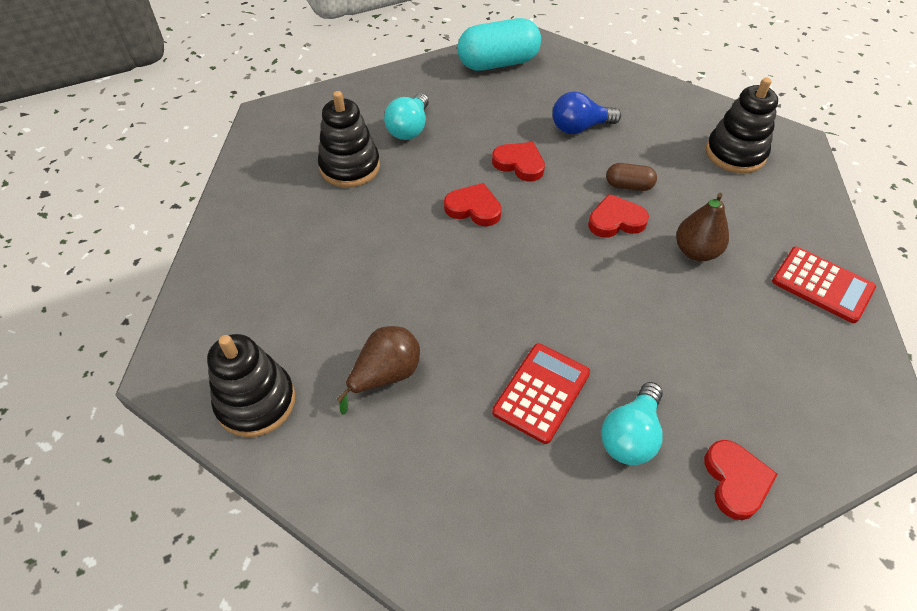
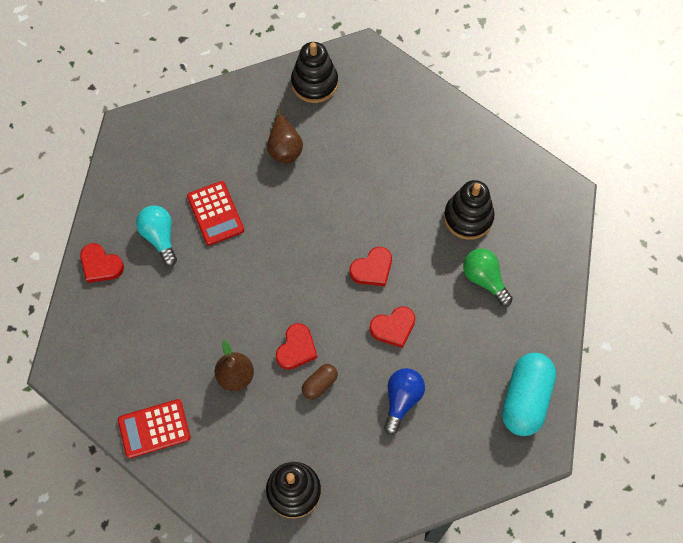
camera: 125 degrees right, 15 degrees up
(409, 128) = (484, 279): turquoise light bulb -> green light bulb

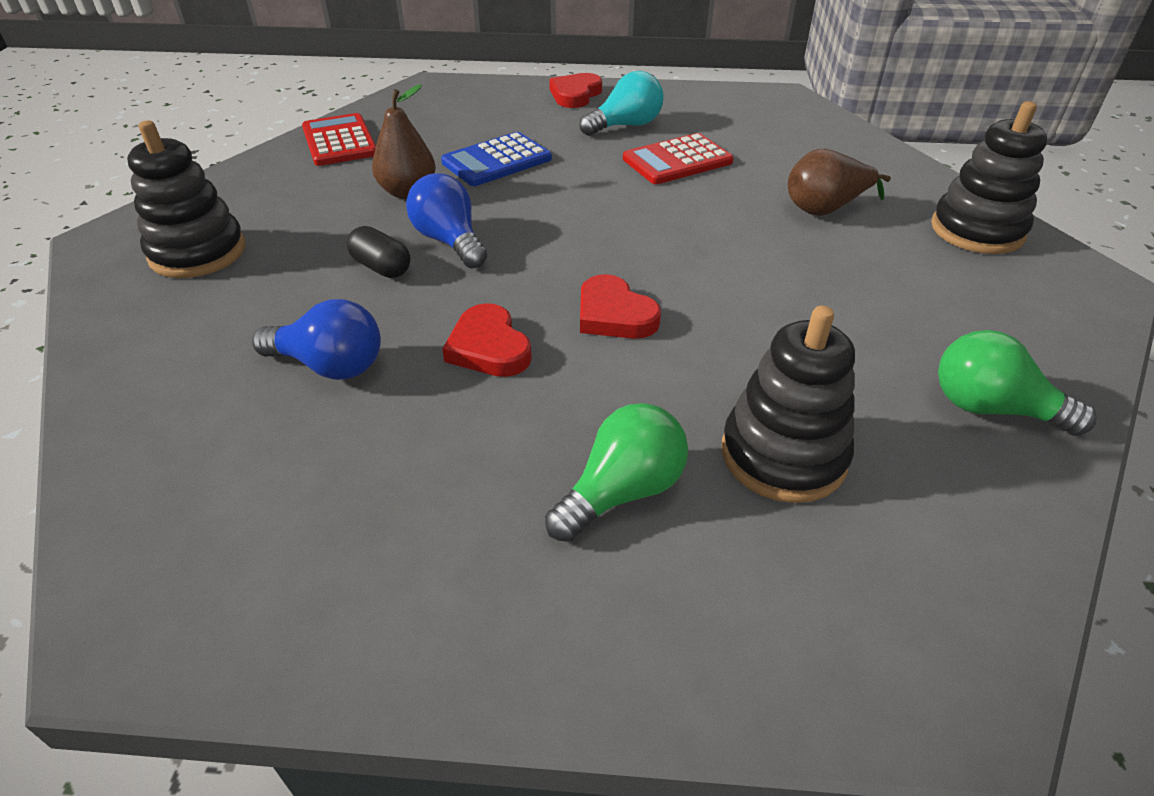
camera: 85 degrees right, 25 degrees down
(200, 322) = (497, 161): none -> blue calculator
(296, 348) = (450, 241): red heart -> blue light bulb
(319, 384) = (381, 267): brown capsule -> black capsule
(446, 133) = (991, 408): none -> green light bulb
(525, 399) = (282, 590): turquoise capsule -> none

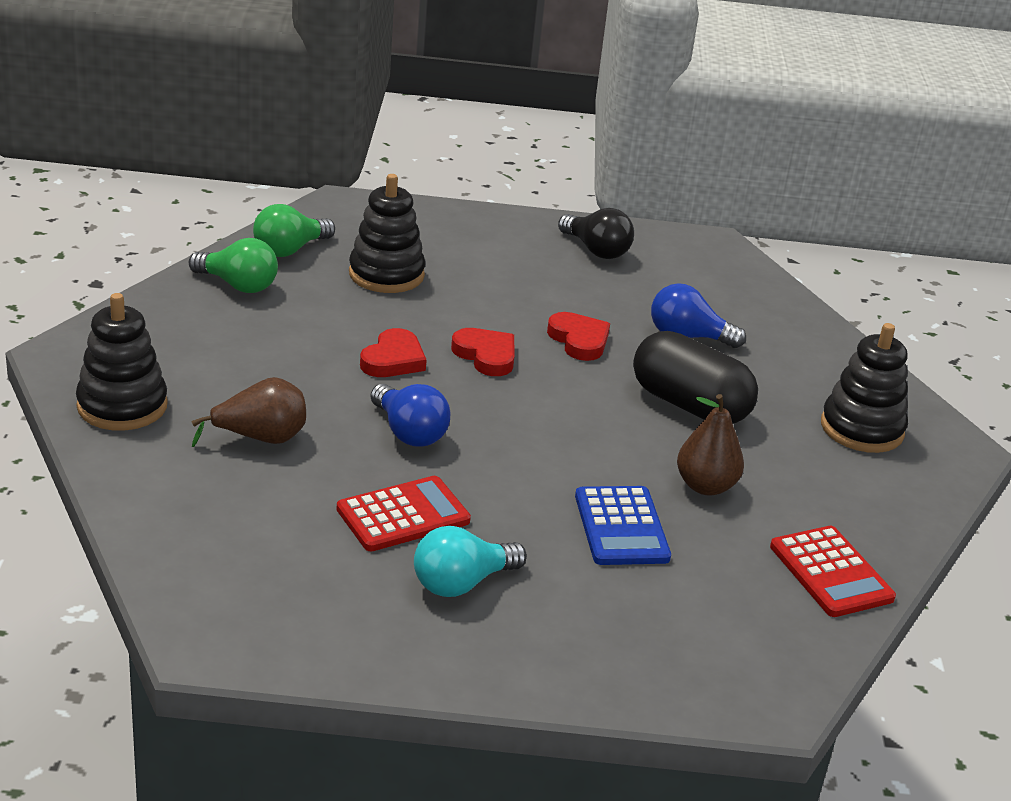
camera: 175 degrees right, 10 degrees down
(381, 267) = (689, 405): black capsule -> black capsule, size x2.02
(403, 569) = (596, 250): none -> black light bulb
(450, 241) = (639, 426): blue light bulb -> blue light bulb (409, 432)
(497, 161) = (621, 527): blue calculator -> blue calculator turned 120 degrees clockwise
(575, 95) = (536, 661): red heart -> red heart (393, 359)
(622, 492) = (485, 267): green light bulb -> green light bulb (290, 250)

